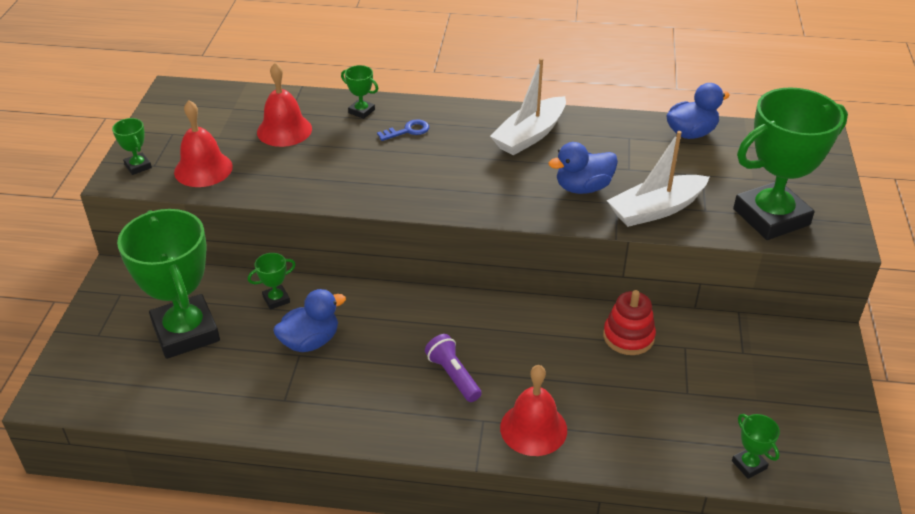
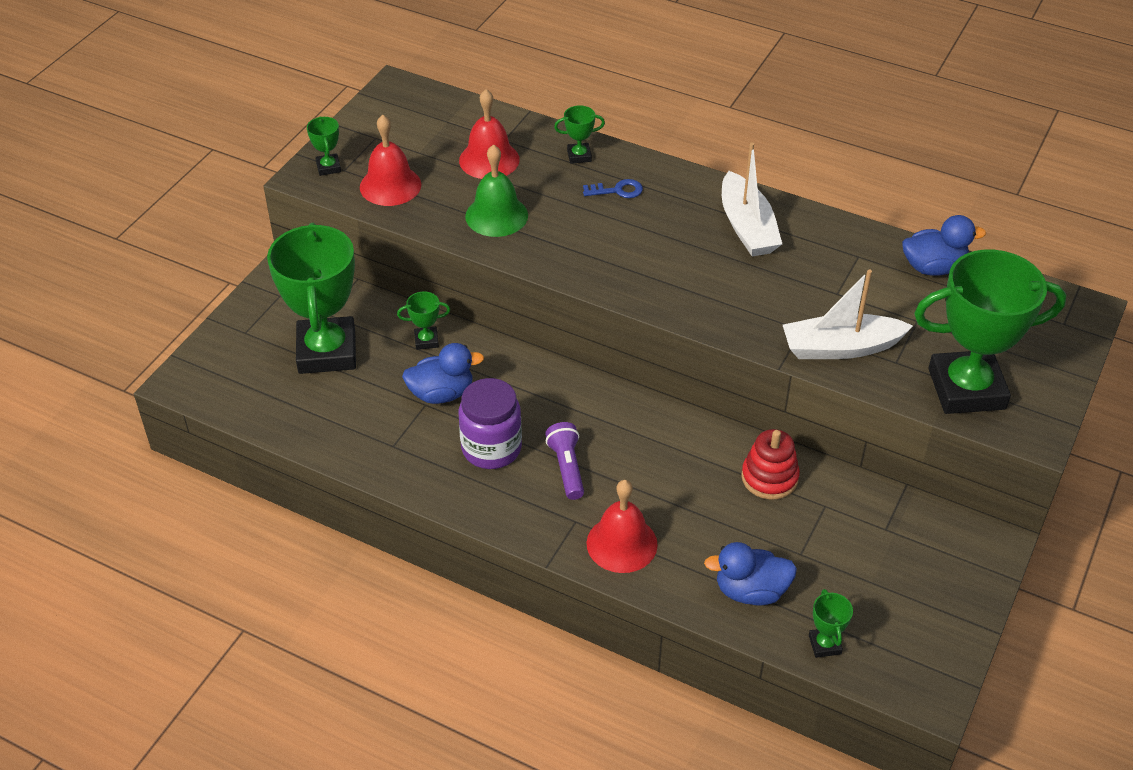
camera: 20 degrees right, 5 degrees up
(312, 172) = (496, 215): none -> green bell
(361, 111) = (579, 156): green trophy -> green trophy turned 60 degrees counterclockwise
(377, 377) = (491, 448): none -> purple jar
(529, 135) = (747, 227): white boat -> white boat turned 75 degrees counterclockwise
(583, 187) = (774, 302): blue duck -> blue duck (750, 591)

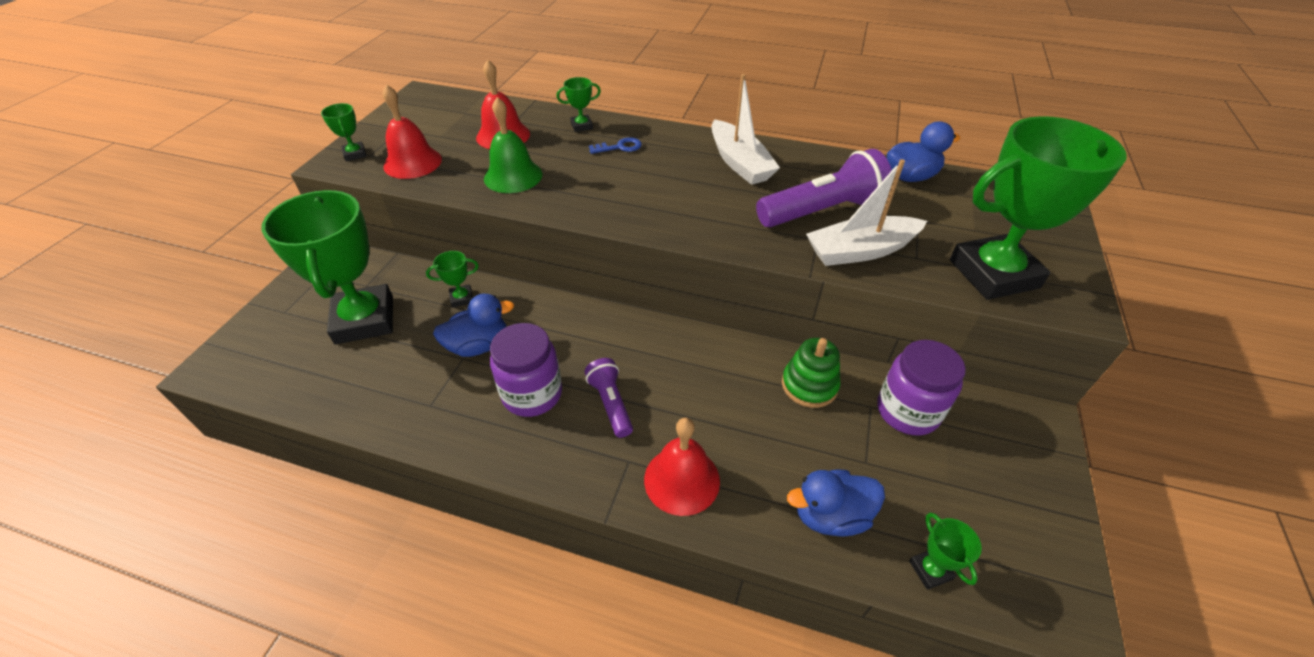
camera: 10 degrees left, 0 degrees up
(769, 477) = (809, 385): red stacking toy -> green stacking toy
(818, 298) = (822, 211): none -> purple flashlight
(860, 515) = (907, 411): none -> purple jar

